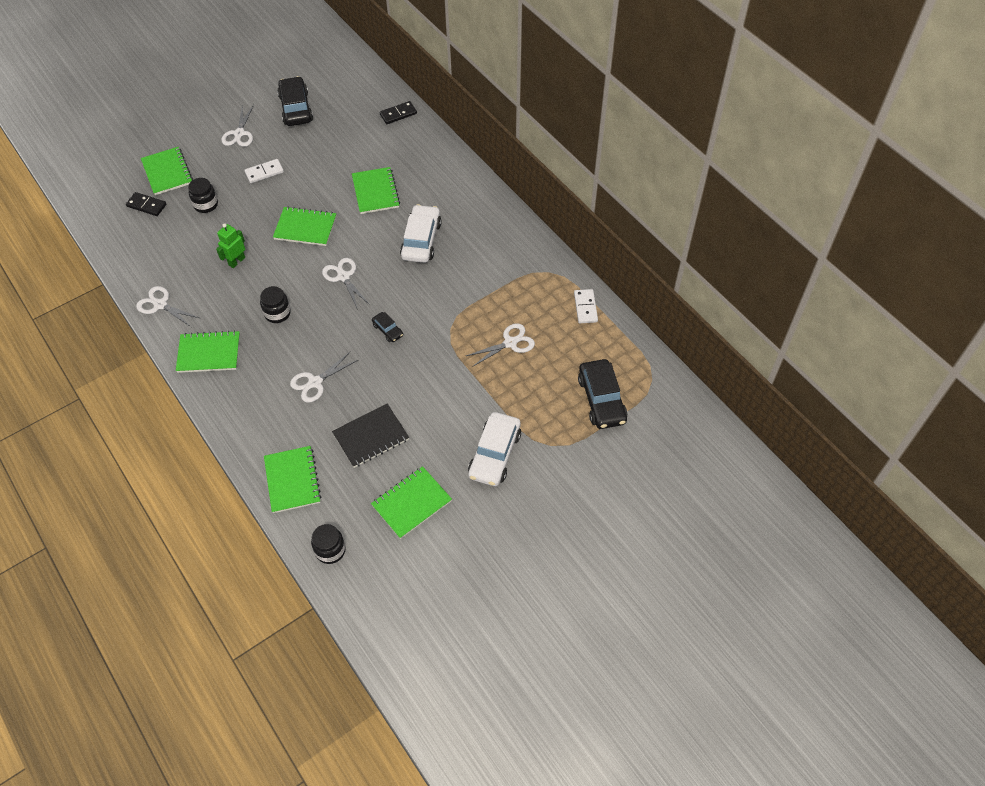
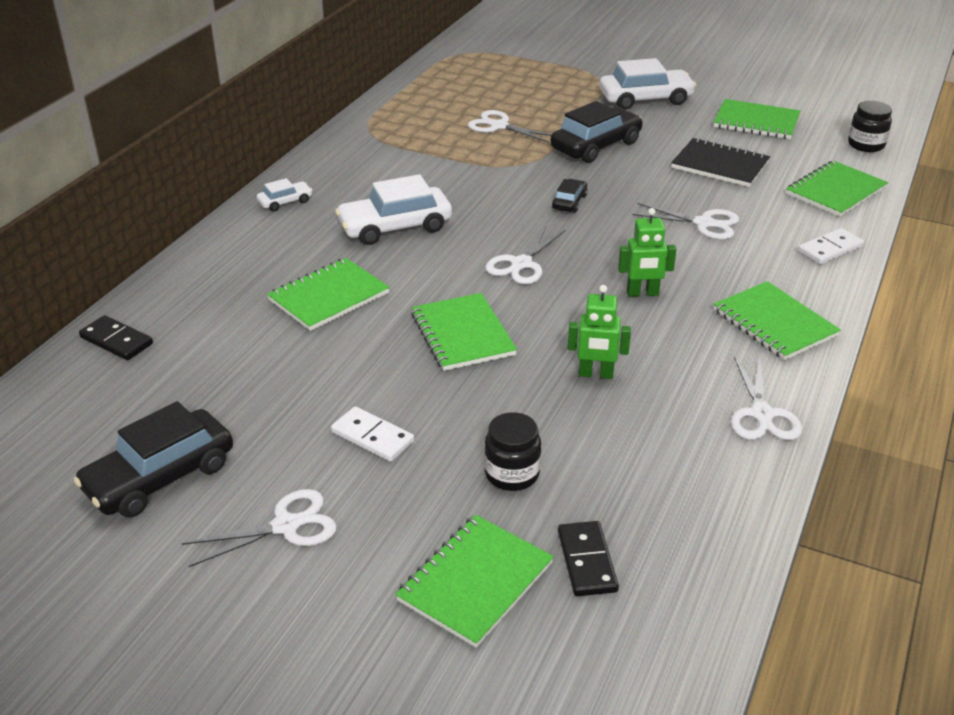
camera: 120 degrees left, 20 degrees down
(277, 313) = (642, 293): black jar -> green robot
(483, 204) = (285, 202): none -> white car
(585, 307) = (403, 100): white domino -> white domino (830, 249)
(601, 400) = (516, 68): black car -> black car (596, 146)

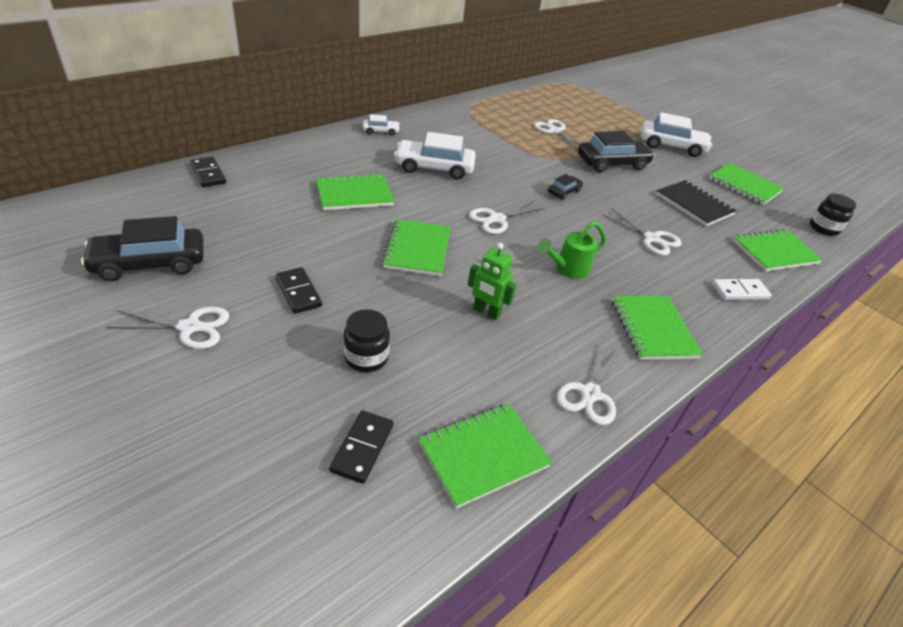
camera: 20 degrees right, 5 degrees up
(372, 437) = (298, 292): white domino -> black domino
(475, 582) = (271, 425): green notebook -> green notebook (483, 455)
(642, 293) = (567, 269): green robot -> green watering can

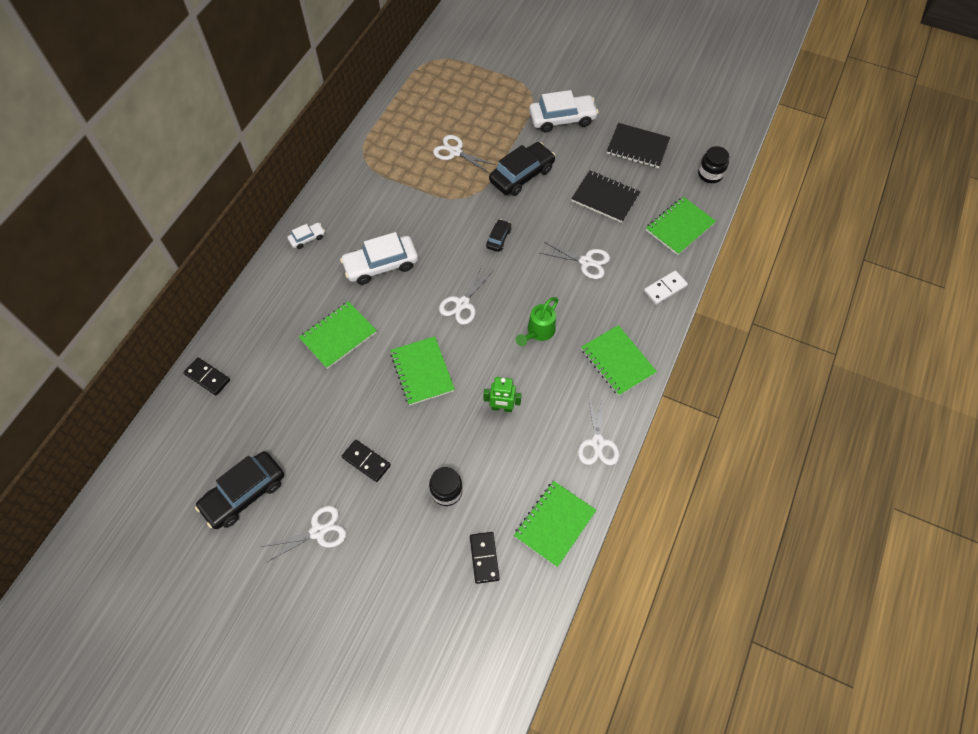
camera: 20 degrees left, 20 degrees up
(744, 185) = (637, 147): green notebook -> black notebook

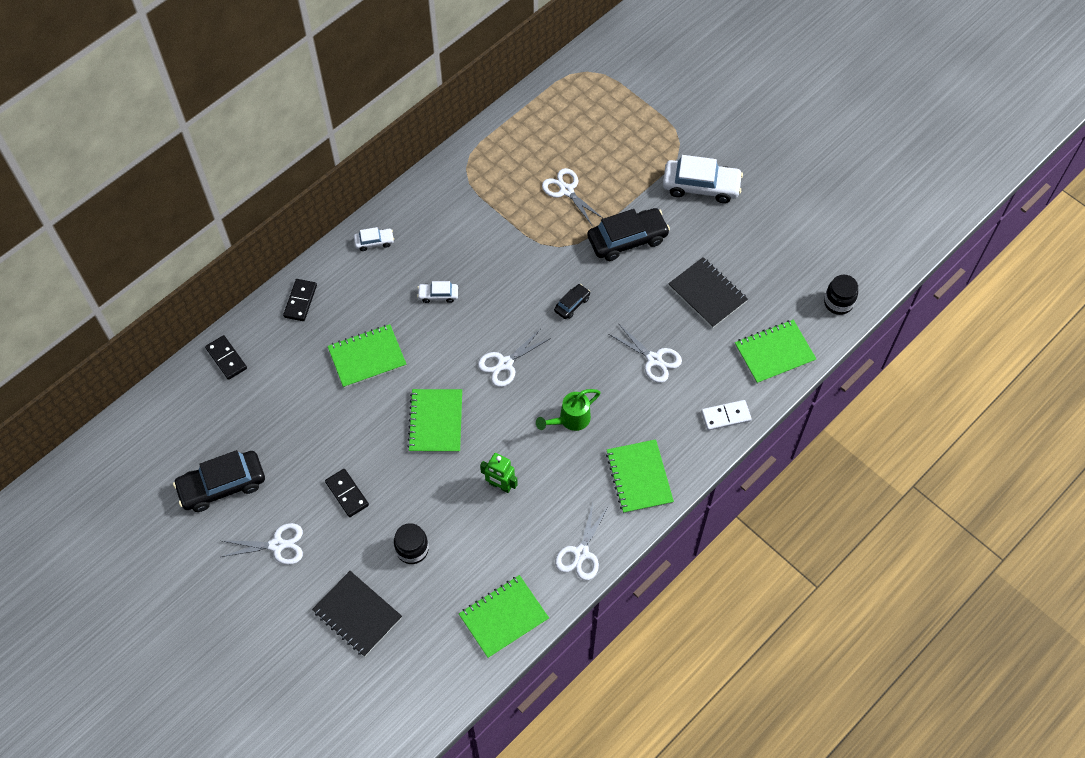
camera: 20 degrees right, 0 degrees up
(381, 265) = (438, 295): white car -> white car, size x0.50
(484, 558) = (423, 625): black domino -> black domino (300, 301)
(637, 147) = (771, 245): black notebook -> black notebook (357, 614)

